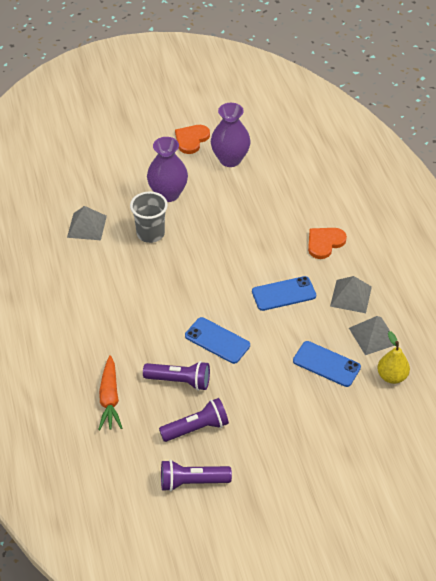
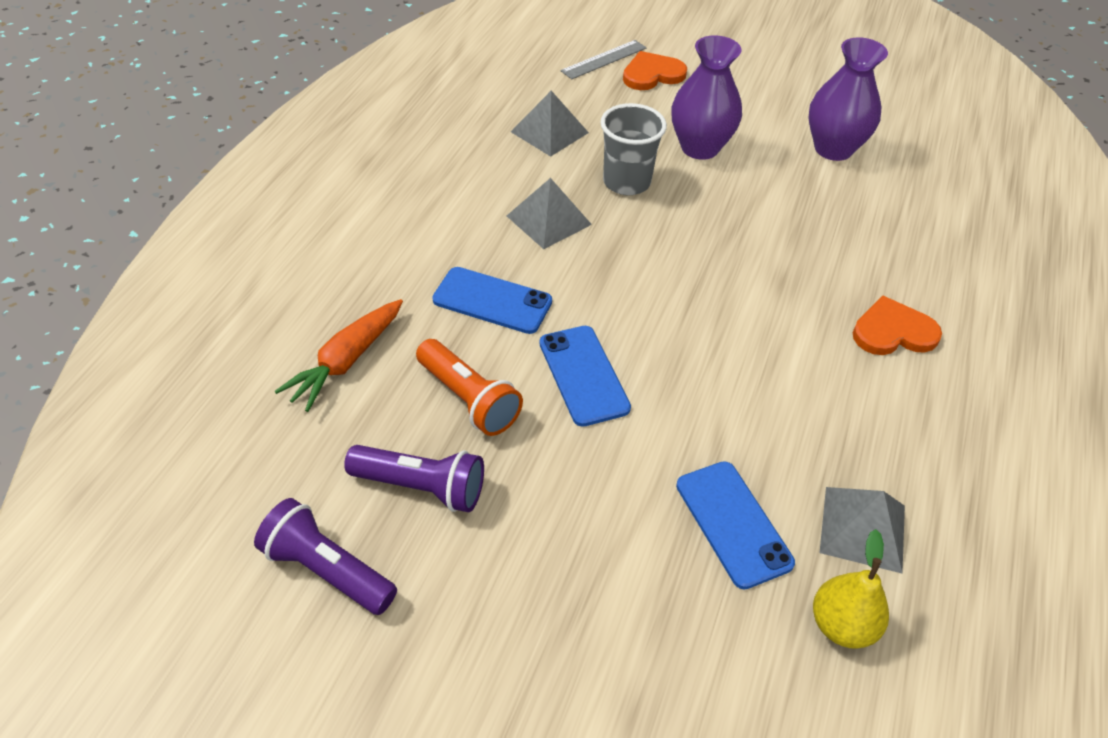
camera: 35 degrees right, 0 degrees up
(73, 165) = (604, 59): none -> grey ruler
(180, 381) = (468, 399): purple flashlight -> orange flashlight
(191, 139) = (796, 101): orange heart -> orange heart (652, 74)
(284, 294) = (755, 368): blue phone -> blue phone (492, 301)
(351, 296) = (873, 438): grey pyramid -> grey pyramid (549, 220)

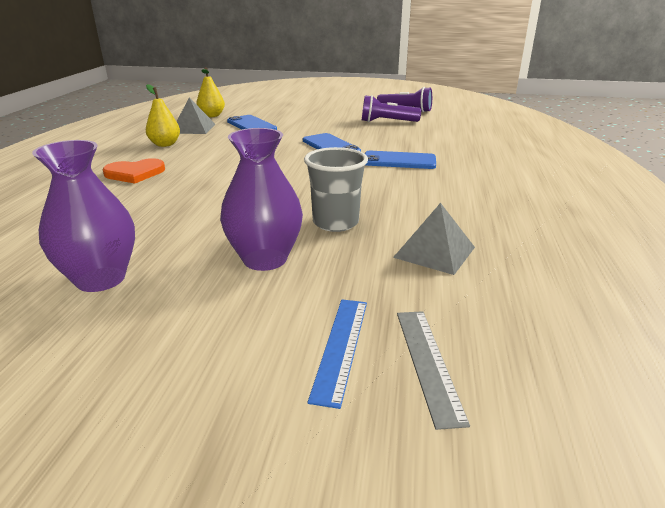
camera: 170 degrees right, 20 degrees down
(346, 361) = (456, 140): orange carrot -> none
(468, 399) = (385, 137): orange flashlight -> none
(549, 220) = (389, 194): grey pyramid -> none
(604, 59) = (428, 363): grey ruler -> grey ruler turned 45 degrees counterclockwise
(652, 74) = (341, 347): orange heart -> blue ruler
(891, 441) = (165, 144): none -> yellow pear

